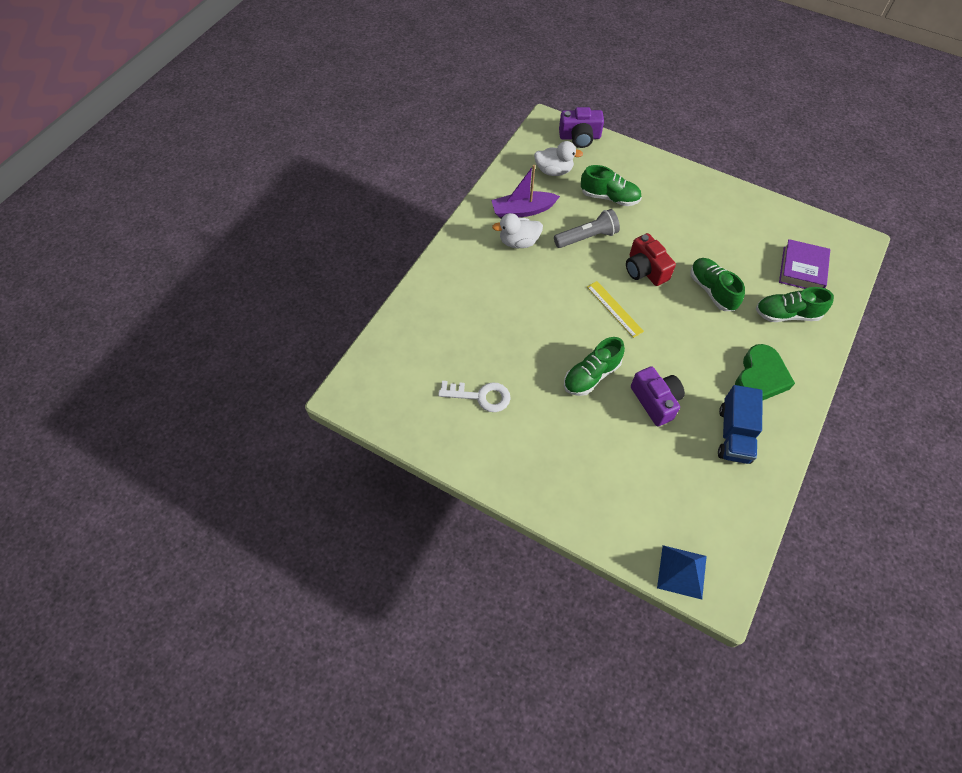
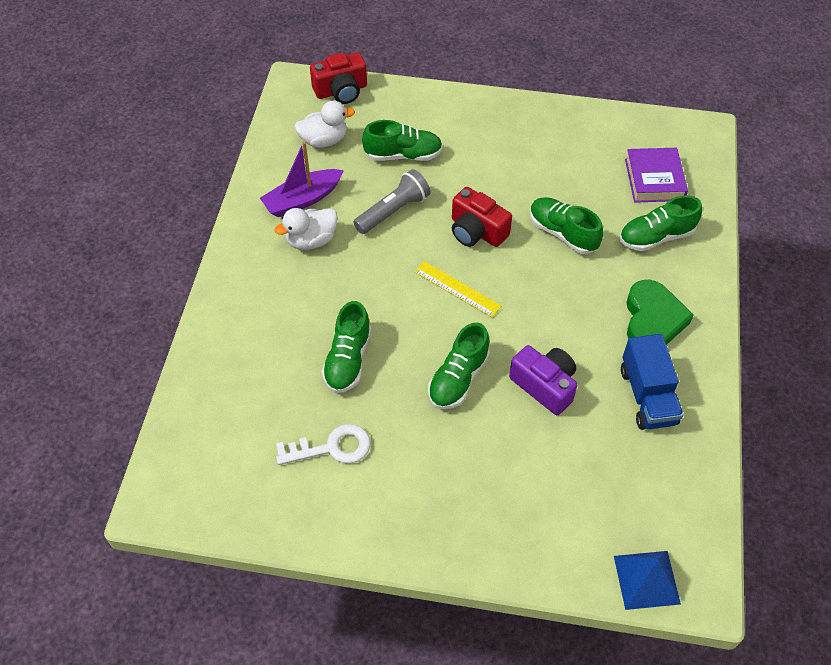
camera: 20 degrees left, 5 degrees down
(514, 336) = (348, 360): none -> green shoe
(580, 137) = (341, 91): purple camera -> red camera

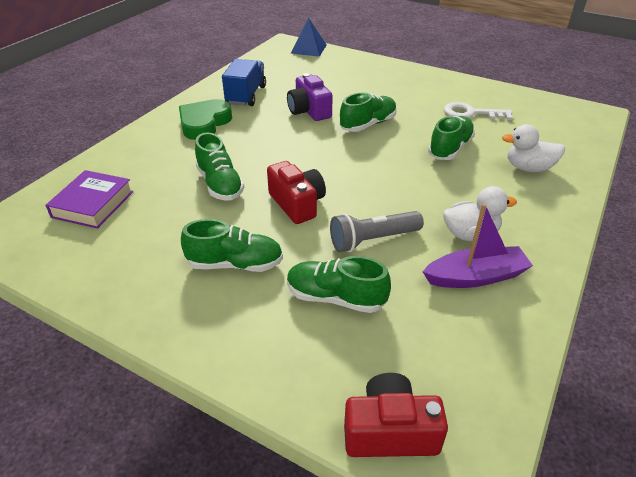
camera: 160 degrees left, 15 degrees down
(324, 140) = (436, 347): white duck -> white duck (528, 168)
(457, 289) = (340, 169): yellow ruler -> none
(656, 237) = (144, 165): green shoe -> green shoe (235, 264)

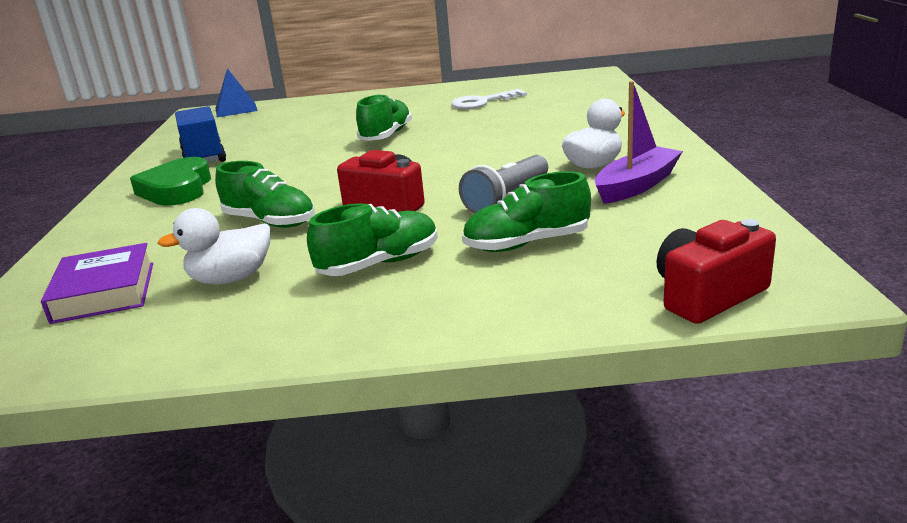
camera: 30 degrees left, 15 degrees down
(309, 111) = (303, 146): purple camera -> none
(450, 148) = (495, 126): green shoe -> none
(528, 168) = (584, 116): white duck -> white duck (231, 279)

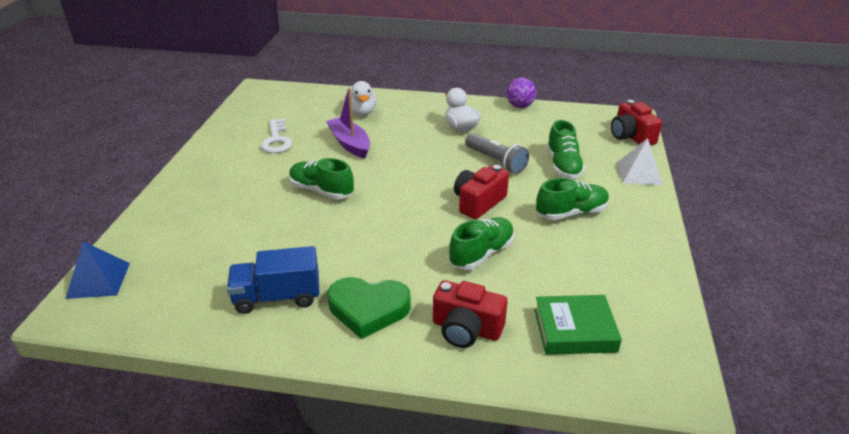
camera: 80 degrees left, 10 degrees up
(104, 292) = (574, 330): purple book -> green book
(131, 234) = (466, 329): none -> red camera
(231, 279) = (572, 270): white duck -> white duck (361, 112)
(379, 264) = (571, 213): green shoe -> green shoe turned 90 degrees clockwise
(546, 313) = (639, 173): none -> white pyramid
(637, 185) = (501, 123): purple boat -> purple boat (349, 144)
(720, 189) = (520, 106): none -> purple ball

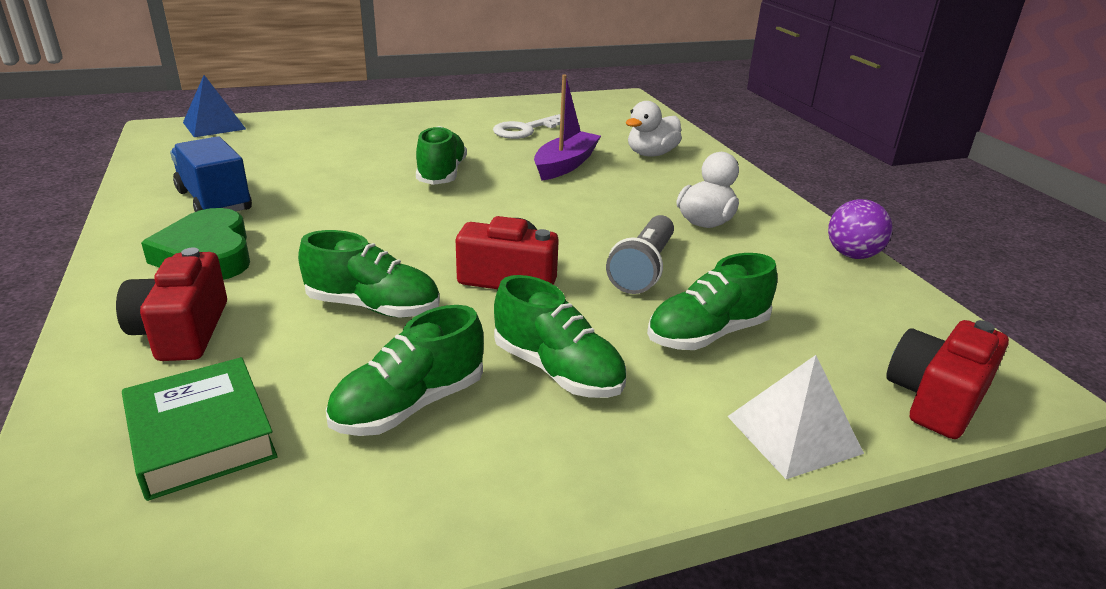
camera: 60 degrees right, 5 degrees down
(578, 261) = (409, 405): none -> green shoe

